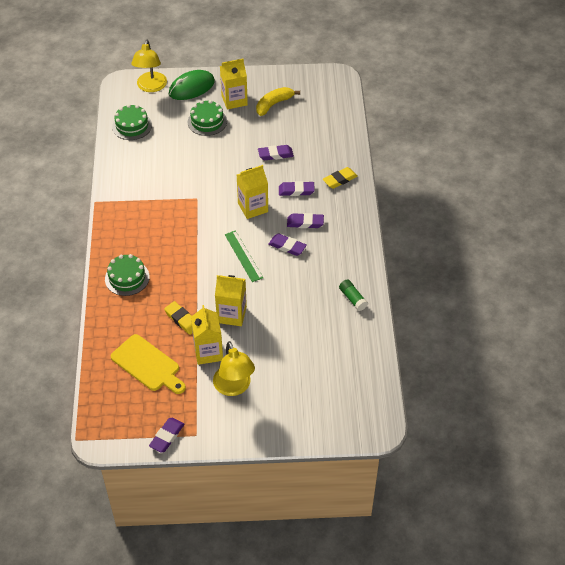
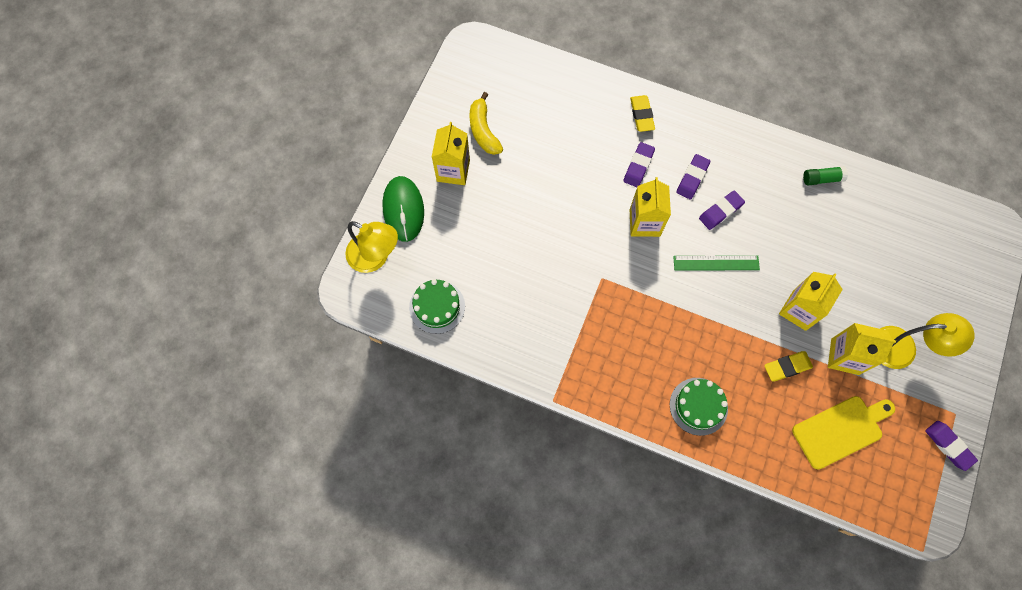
camera: 65 degrees left, 20 degrees up
(207, 121) = (475, 215): green cake -> none
(275, 154) = (569, 163): purple eraser -> none

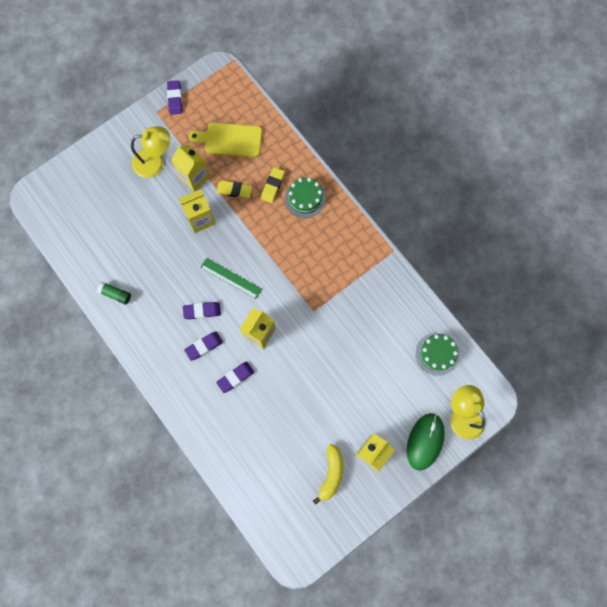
camera: 150 degrees left, 5 degrees up
(641, 115) = (205, 417): yellow eraser -> yellow eraser (273, 186)
(903, 348) = (155, 162): yellow lamp -> yellow lamp turned 135 degrees clockwise

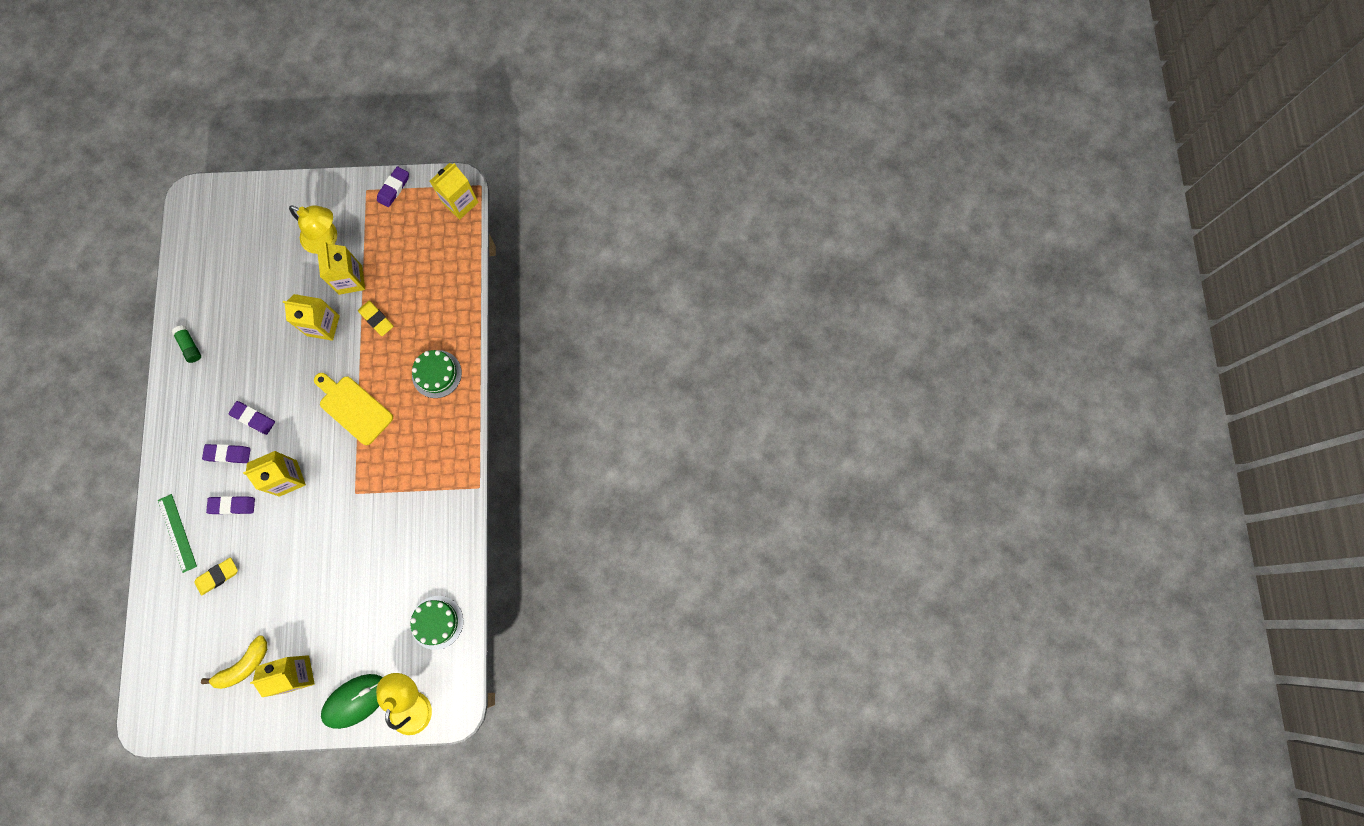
camera: 35 degrees right, 0 degrees up
(229, 79) = (460, 202): none -> yellow carton
(230, 140) = (412, 265): yellow cutting board -> yellow cutting board (353, 408)
(231, 278) = (305, 405): green ruler -> green ruler (177, 533)
(273, 186) = (416, 340): yellow eraser -> yellow eraser (218, 576)

